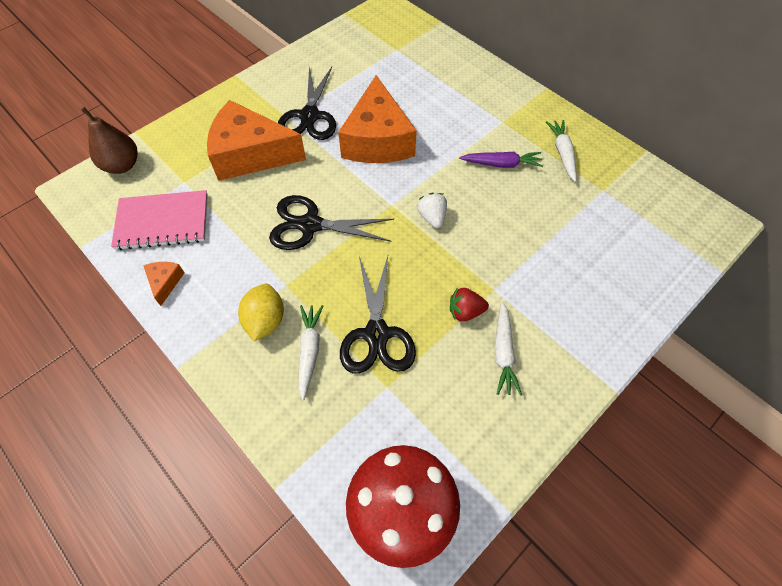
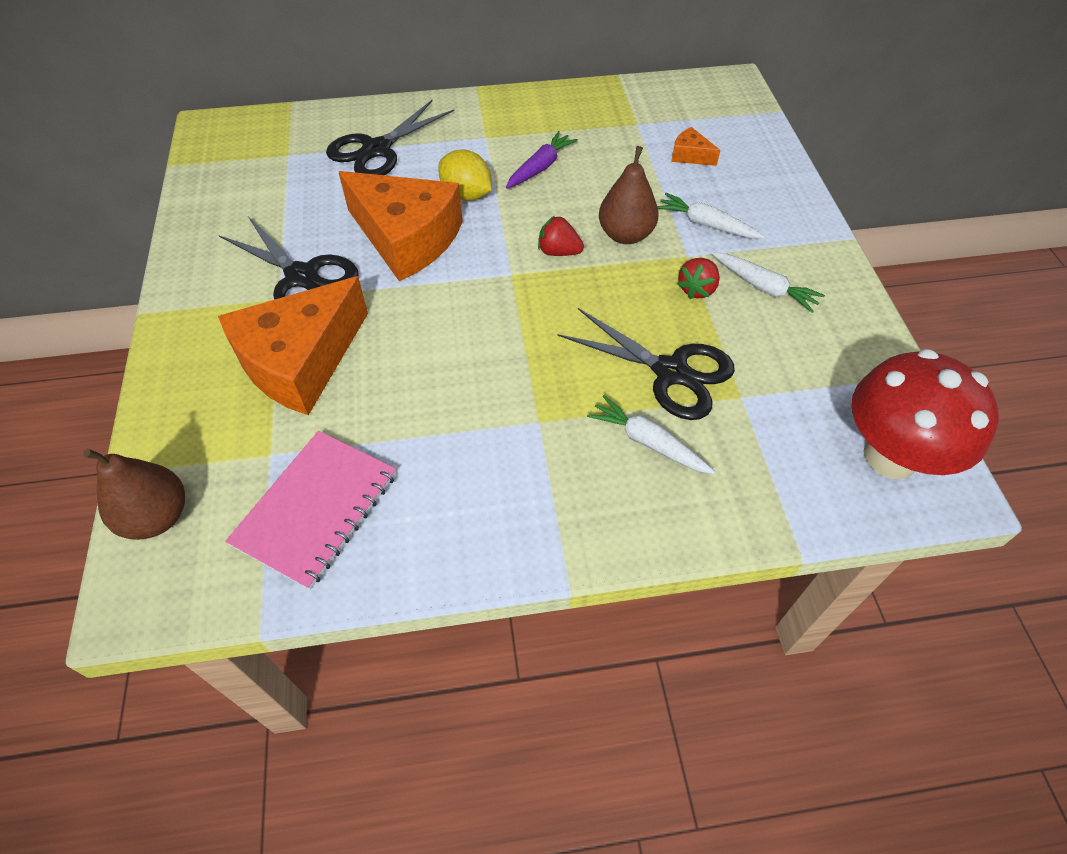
camera: 55 degrees left, 5 degrees down
(165, 282) = (424, 550): orange cheese -> orange cheese (690, 155)
(265, 320) = (574, 465): yellow lemon -> yellow lemon (466, 195)
(310, 225) = (472, 357): black scissors -> black scissors (377, 149)
(432, 217) = (558, 252): white strawberry -> red strawberry
(481, 244) = (625, 235): none -> brown pear
(562, 153) = (569, 122): white carrot -> white carrot (706, 224)

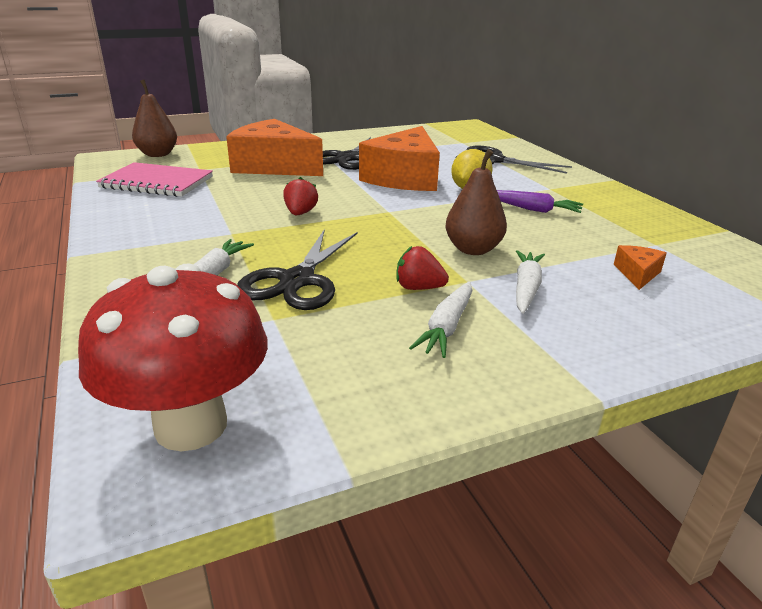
camera: 75 degrees right, 25 degrees down
(558, 252) = (427, 224): red strawberry -> red strawberry (300, 213)

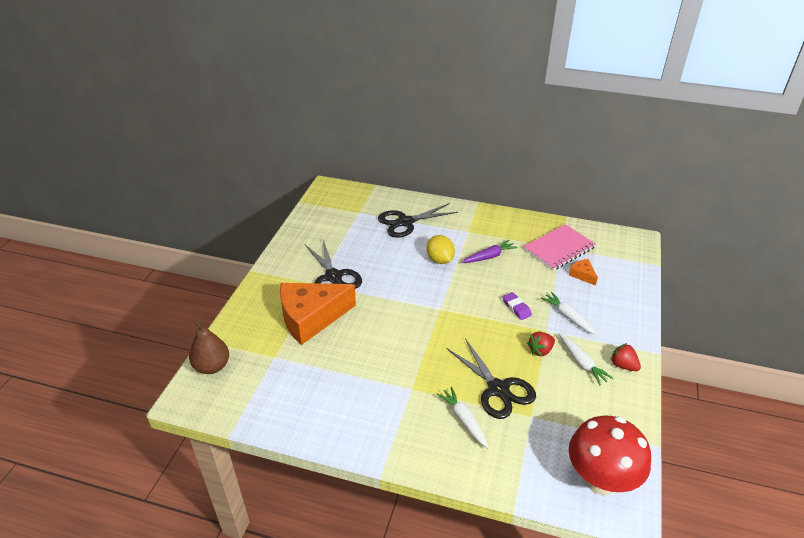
camera: 50 degrees left, 10 degrees up
(157, 182) = (282, 390): pink notebook -> pink notebook (559, 249)
(300, 213) = (409, 346): red strawberry -> red strawberry (623, 365)
(404, 177) = (395, 273): orange cheese -> none
(473, 249) = (516, 308): brown pear -> purple eraser

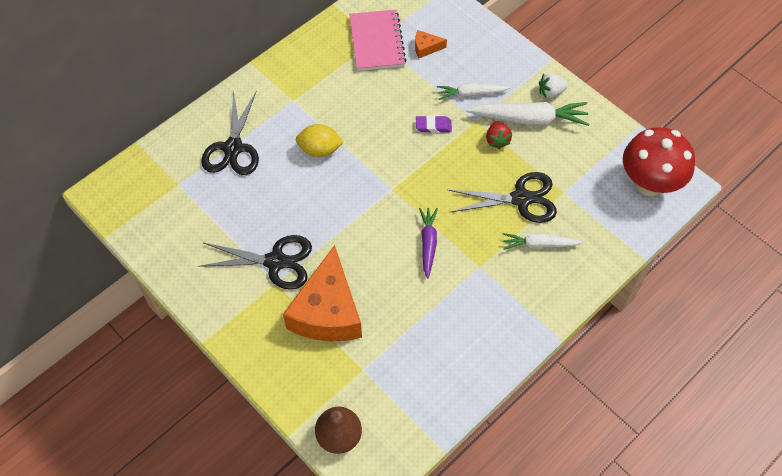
camera: 60 degrees left, 20 degrees up
(489, 256) = (346, 105): purple carrot -> purple carrot (428, 243)
(582, 362) = (529, 119): white carrot -> white carrot, size x1.63
(623, 365) = (550, 92): red strawberry -> white strawberry

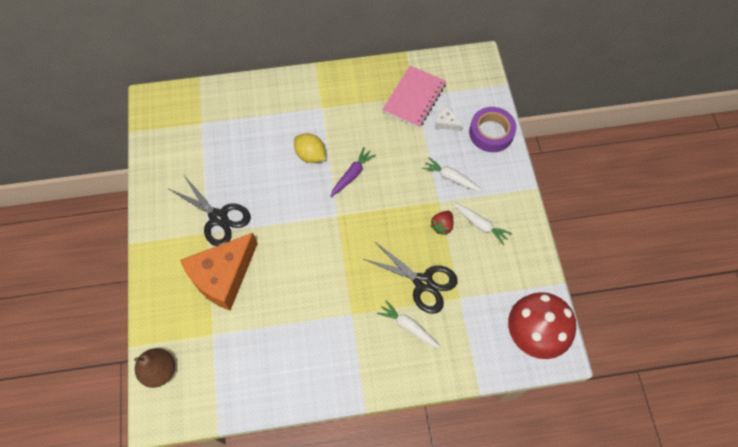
camera: 35 degrees right, 5 degrees up
(233, 148) = (255, 118): black scissors -> none
(426, 48) = (446, 123): orange cheese -> white cheese
(428, 243) = (329, 272): purple carrot -> purple carrot (352, 175)
(433, 126) = (404, 186): purple eraser -> none
(474, 34) = (491, 133): none -> purple tape
(529, 119) = (480, 224): white carrot -> white carrot, size x0.61
(550, 92) = (513, 213): white strawberry -> none

